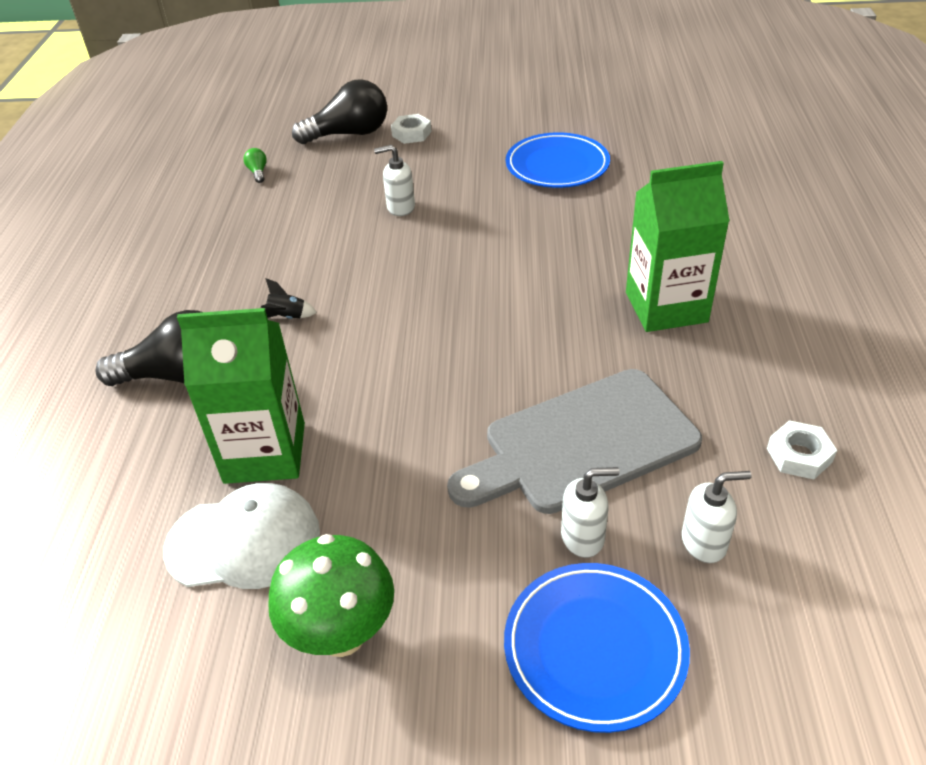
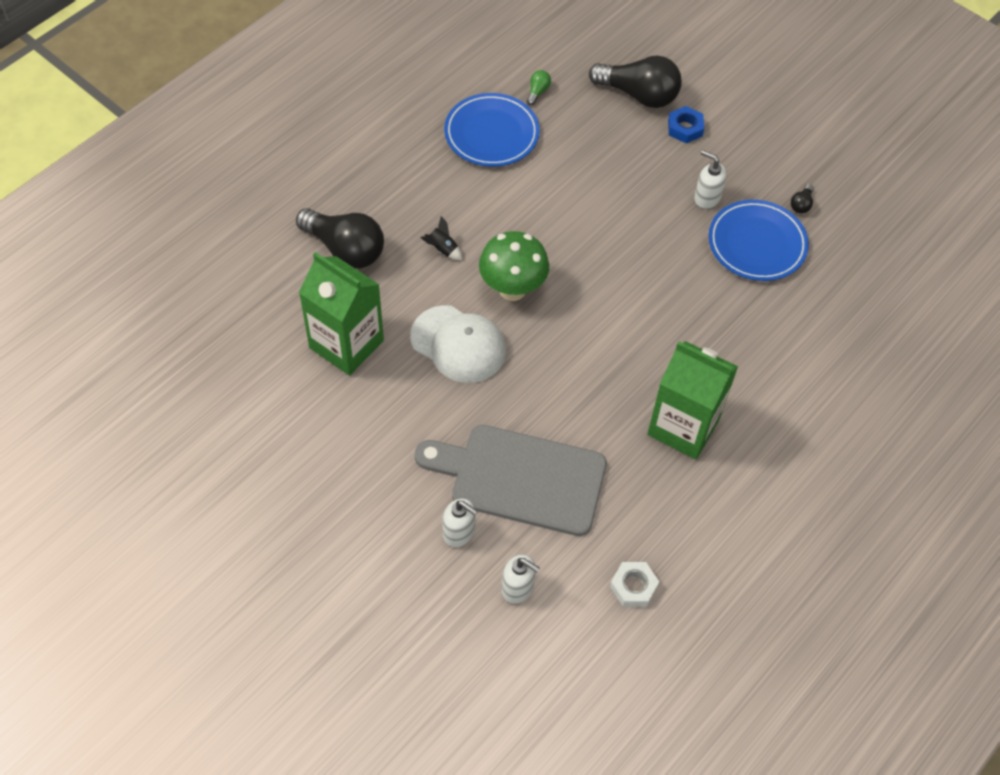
camera: 35 degrees right, 15 degrees up
(244, 541) = (291, 393): white cap -> white cap (458, 344)
(342, 634) = (293, 484): green mushroom -> green mushroom (512, 289)
(400, 207) = (602, 202): white soap dispenser -> white soap dispenser (707, 198)
(411, 134) = (685, 128): white nut -> blue nut
(557, 129) = (801, 204): none -> black light bulb
(594, 648) = (401, 591): blue plate -> blue plate (491, 133)

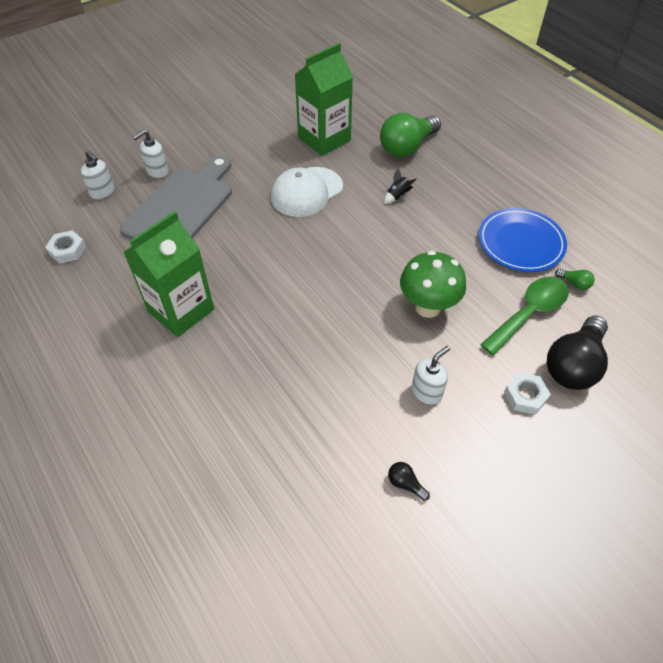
camera: 105 degrees right, 5 degrees down
(345, 249) = (407, 147): black light bulb -> green light bulb
(512, 289) = (349, 229): green mushroom -> green mushroom (428, 307)
(518, 588) = (103, 192): white soap dispenser -> white soap dispenser turned 90 degrees counterclockwise
(587, 126) = (529, 313): none -> green spoon
(685, 128) = (525, 396): blue nut -> white nut
(757, 244) = (359, 422): blue plate -> none

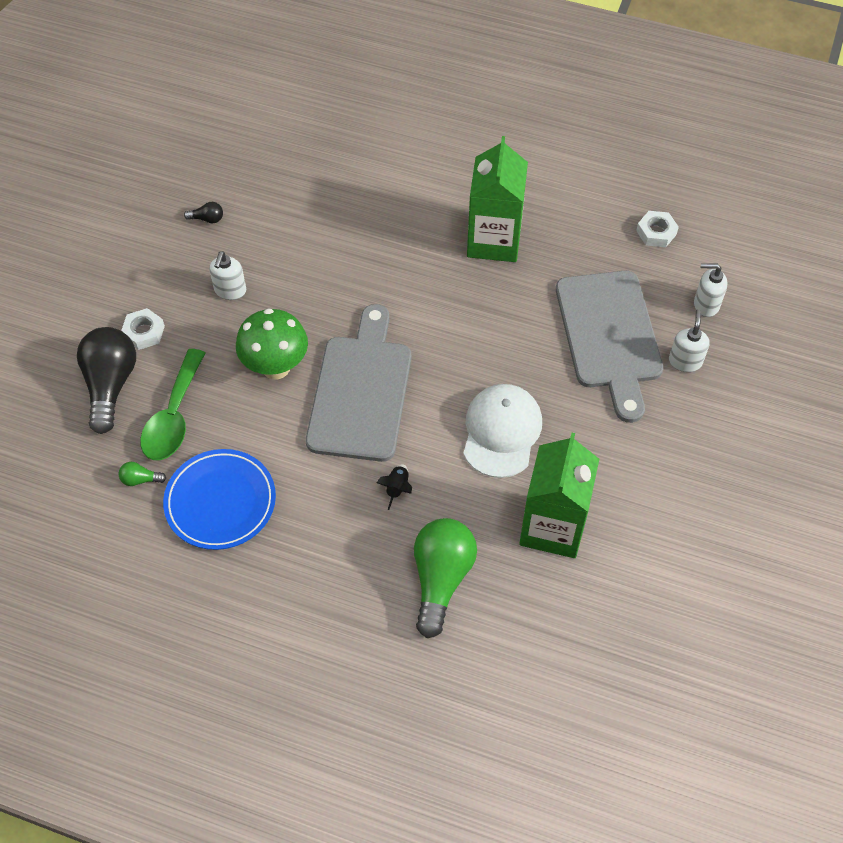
camera: 145 degrees right, 5 degrees up
(376, 259) = (361, 391): none -> grey cutting board

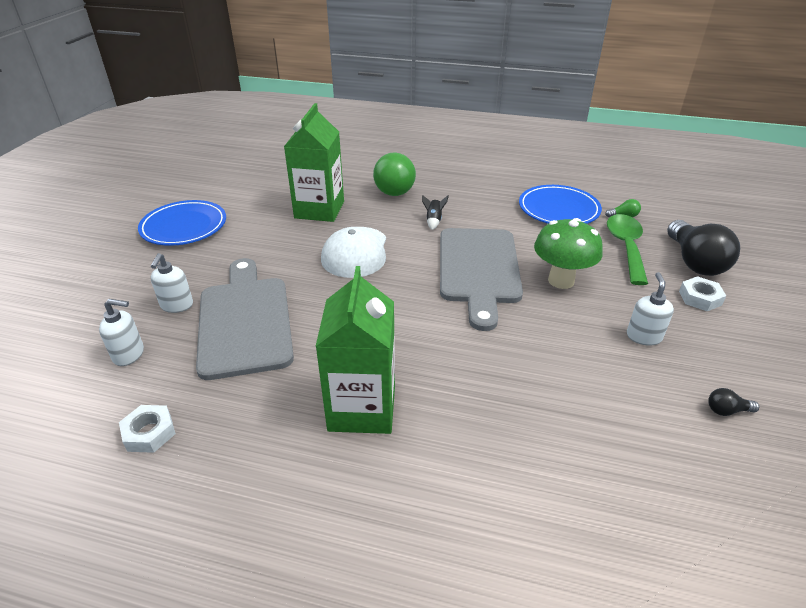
camera: 175 degrees right, 20 degrees down
(729, 501) = (184, 227): none -> blue plate

